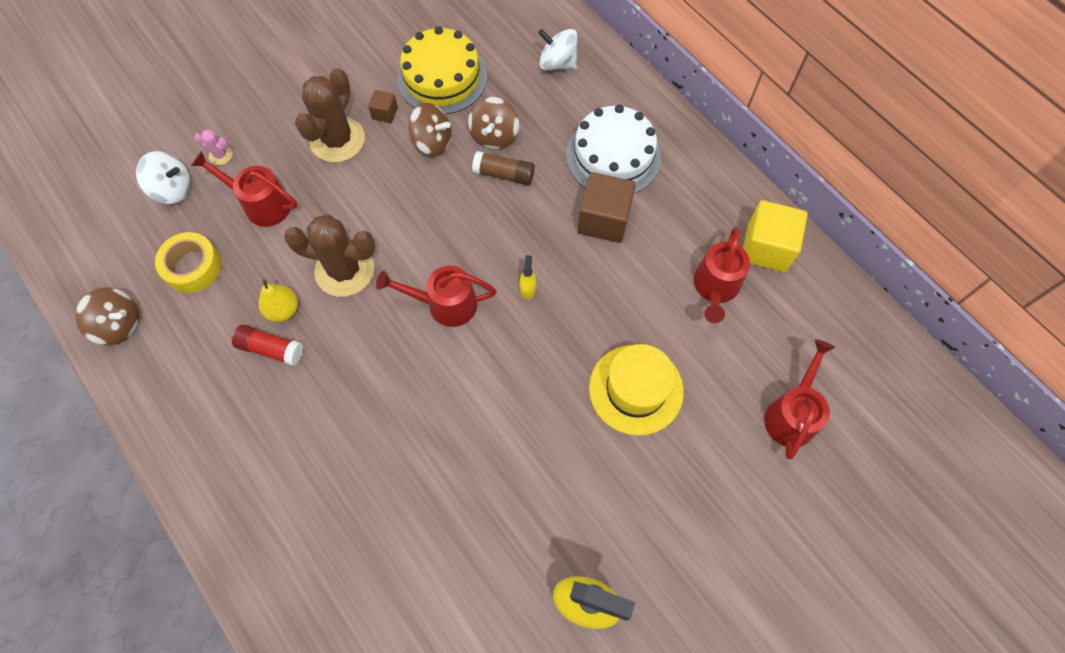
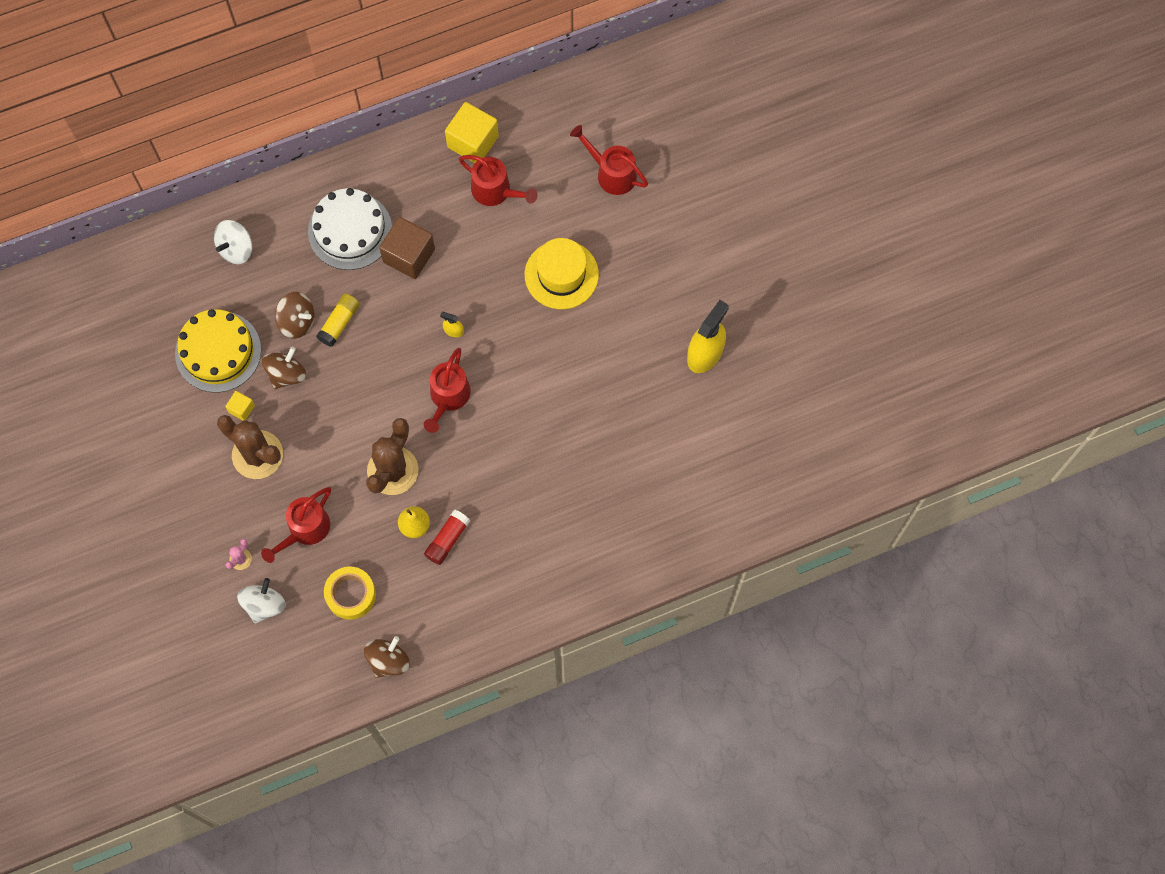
camera: 75 degrees left, 5 degrees up
(385, 113) = (241, 409): brown cube -> yellow cube
(504, 174) = (339, 323): brown glue stick -> yellow glue stick

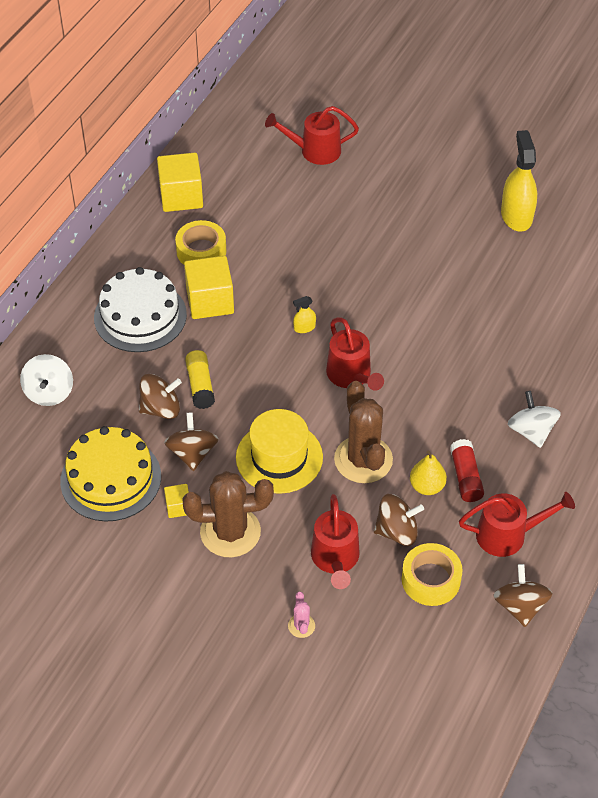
camera: 40 degrees left, 20 degrees down
(264, 605) = (362, 646): white spinning top -> white spinning top (531, 431)
(363, 542) = (397, 531): none -> brown spinning top
(409, 255) = (210, 301): brown cube -> yellow cube
(442, 205) = (201, 251): none -> yellow tape
(496, 191) = (236, 216): red watering can -> red watering can (508, 535)
(561, 274) = (349, 236): yellow hat -> yellow hat (279, 457)

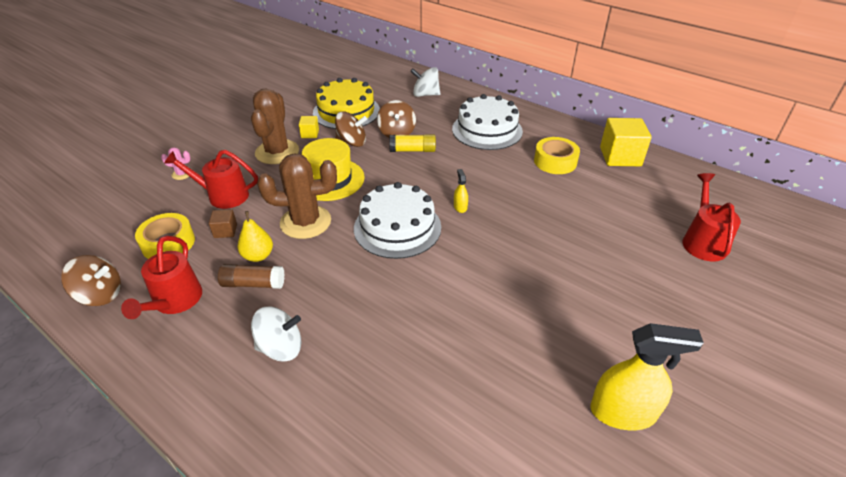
camera: 100 degrees right, 10 degrees down
(210, 301) = (498, 161): yellow cube -> none
(351, 376) = (397, 227): red watering can -> white cake
(397, 531) = (225, 231): brown spinning top -> brown cube
(465, 477) = (253, 284): red glue stick -> brown glue stick

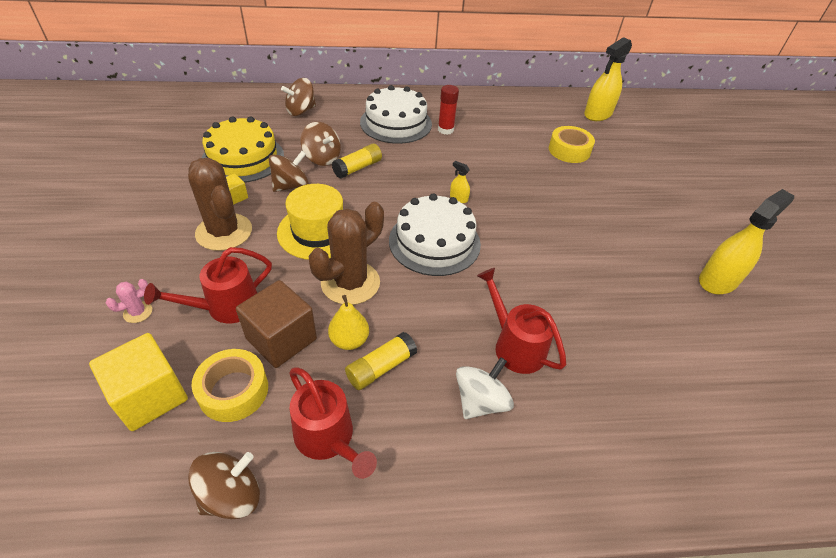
camera: 45 degrees left, 5 degrees up
(225, 231) = (281, 339): brown cube -> brown cube, size x2.03
(253, 284) = (381, 367): brown glue stick -> yellow glue stick
(425, 94) = (301, 111): white spinning top -> brown spinning top
(523, 151) = (445, 130): none -> red glue stick
(555, 161) = (477, 128): yellow tape -> yellow tape (569, 150)
(620, 156) = (513, 105): yellow cube -> yellow cube (150, 396)
(702, 241) = (625, 144): red watering can -> red watering can (514, 345)
(710, 201) = (598, 114): none -> yellow spray bottle

